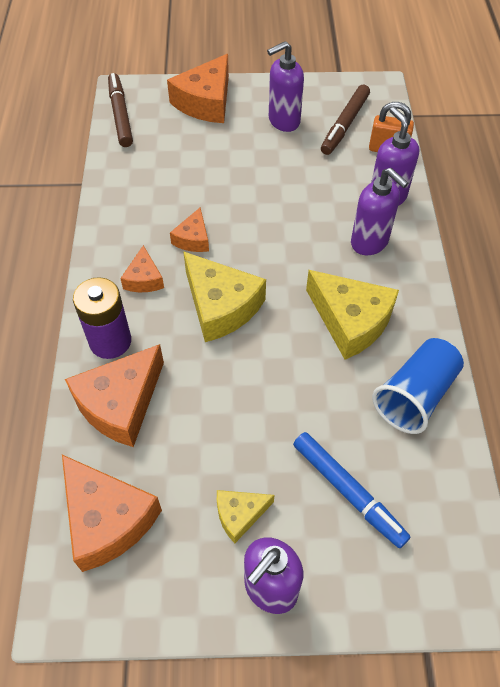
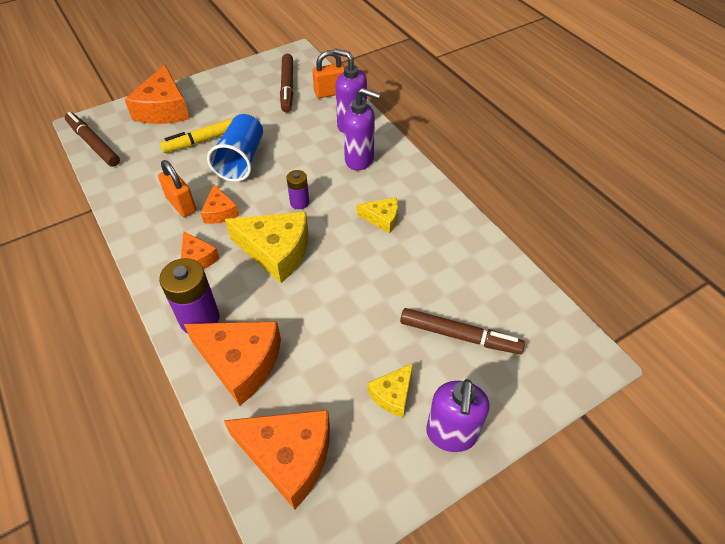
camera: 30 degrees left, 5 degrees down
(120, 404) = (241, 362): orange cheese -> orange cheese turned 75 degrees counterclockwise
(162, 215) = (181, 204): none -> orange padlock
(229, 153) = (209, 138): none -> yellow marker
(276, 263) = (299, 202): none -> purple battery
(283, 121) = (238, 101): purple soap dispenser -> none
(348, 491) = (459, 335): blue marker -> brown marker
(350, 321) = (382, 218): yellow cheese -> yellow cheese, size x0.53
(415, 395) = (460, 248): blue cup -> blue cup (241, 160)

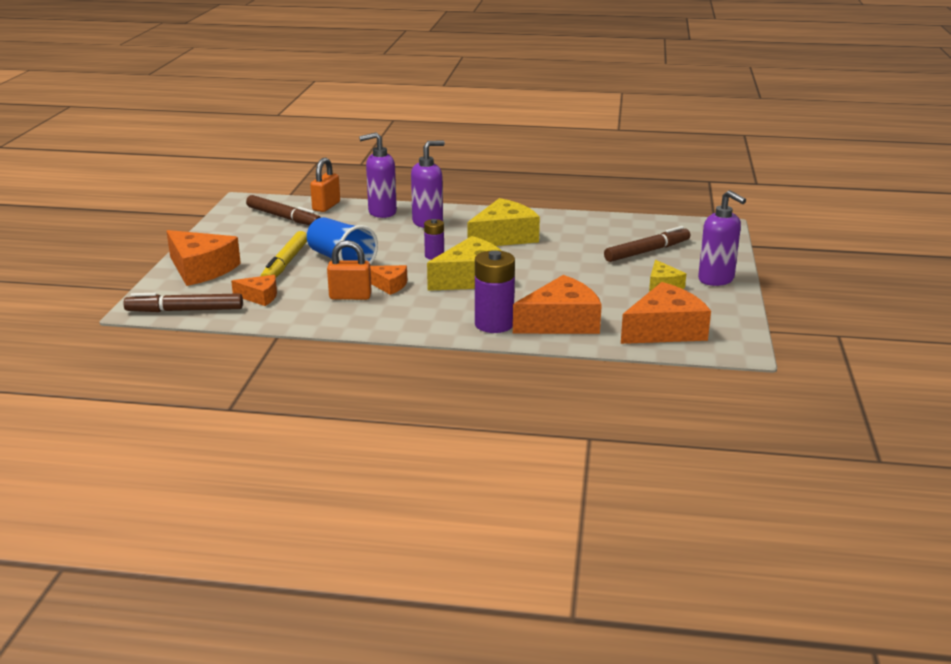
camera: 50 degrees left, 25 degrees down
(198, 259) = (427, 308): orange cheese -> orange cheese (260, 297)
(382, 218) = (504, 237): yellow cheese -> yellow cheese, size x1.87

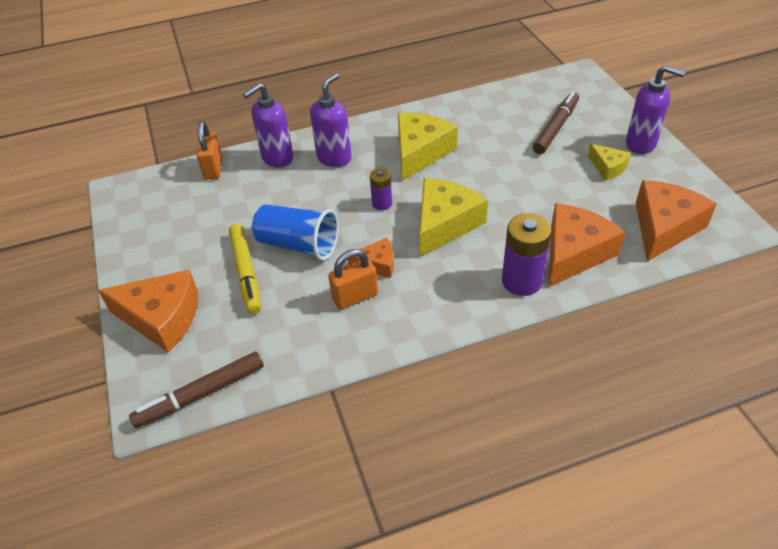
camera: 25 degrees left, 20 degrees up
(260, 297) = (264, 336): orange cheese -> none
(284, 217) = (183, 201): brown marker -> none

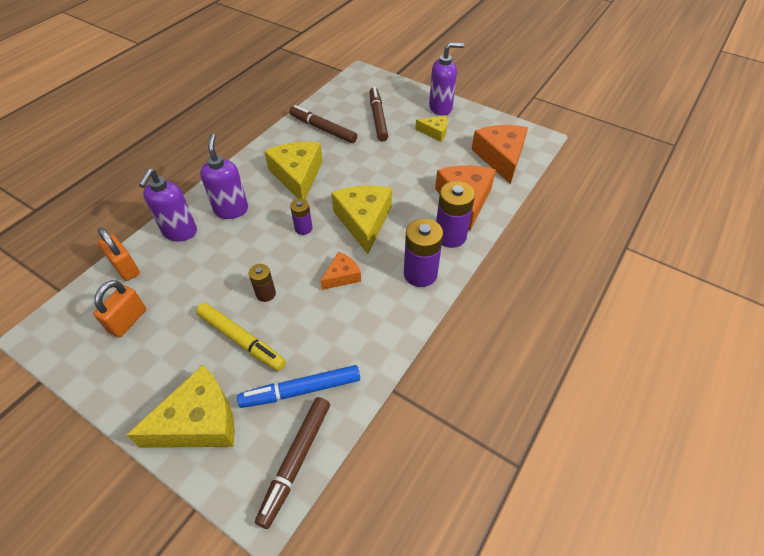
camera: 40 degrees left, 5 degrees up
(162, 318) = (199, 421): orange cheese -> yellow cheese
(255, 341) = (301, 390): none -> blue marker
(298, 245) = (266, 294): blue cup -> brown battery
(355, 297) = (348, 310): orange padlock -> orange padlock (128, 321)
(454, 301) = (420, 274): none -> purple battery
(486, 117) = (323, 129): none -> brown marker

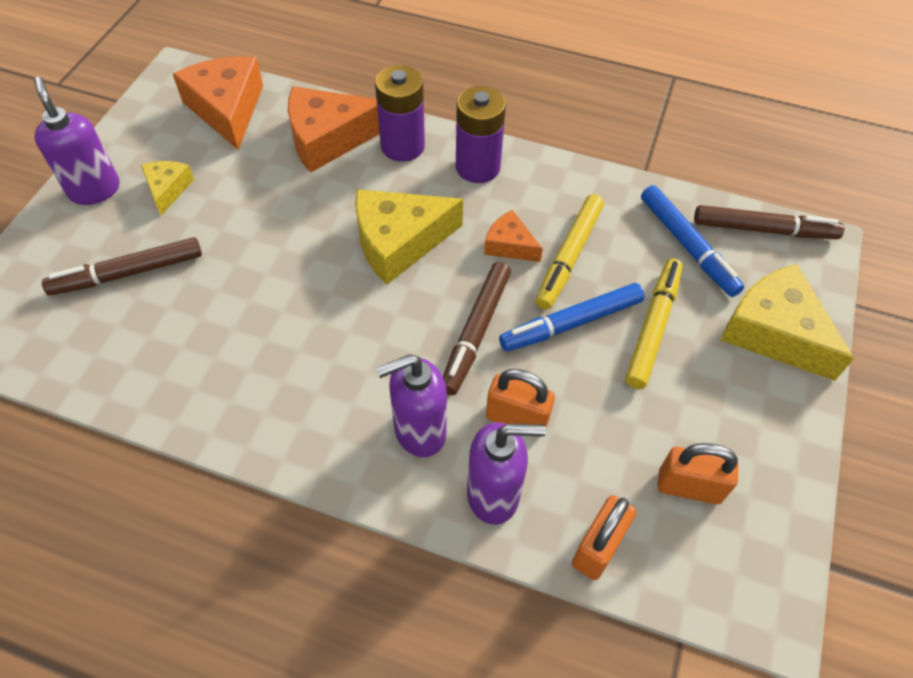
camera: 105 degrees left, 5 degrees up
(216, 251) = (517, 418): none -> orange padlock
(266, 294) = (571, 323): brown battery -> blue marker
(297, 176) = (311, 356): yellow cheese -> none
(303, 228) = (434, 313): purple battery -> none
(320, 307) = (569, 257): none -> yellow marker
(323, 129) = (167, 353): brown marker -> brown marker (476, 332)
(500, 157) = (227, 109): orange cheese -> orange cheese turned 90 degrees clockwise

